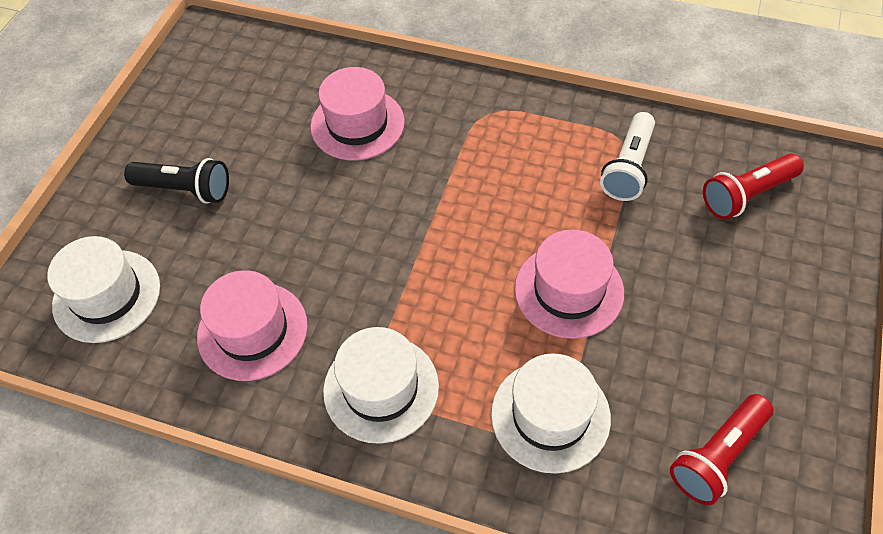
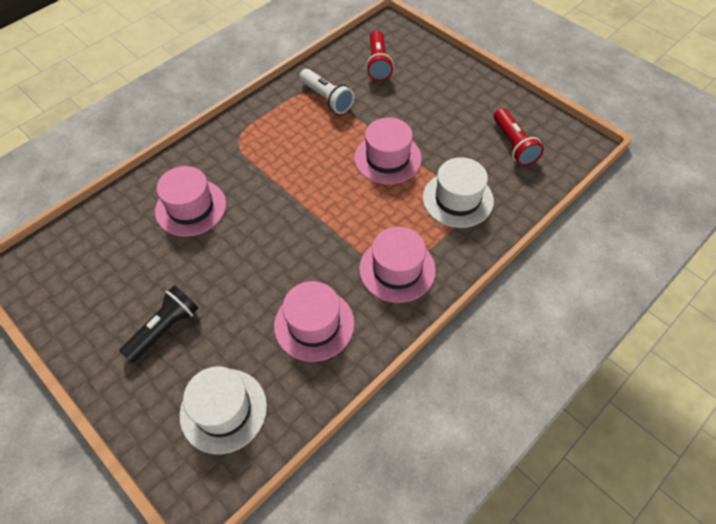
camera: 65 degrees left, 0 degrees up
(381, 388) = (397, 269): white hat -> pink hat

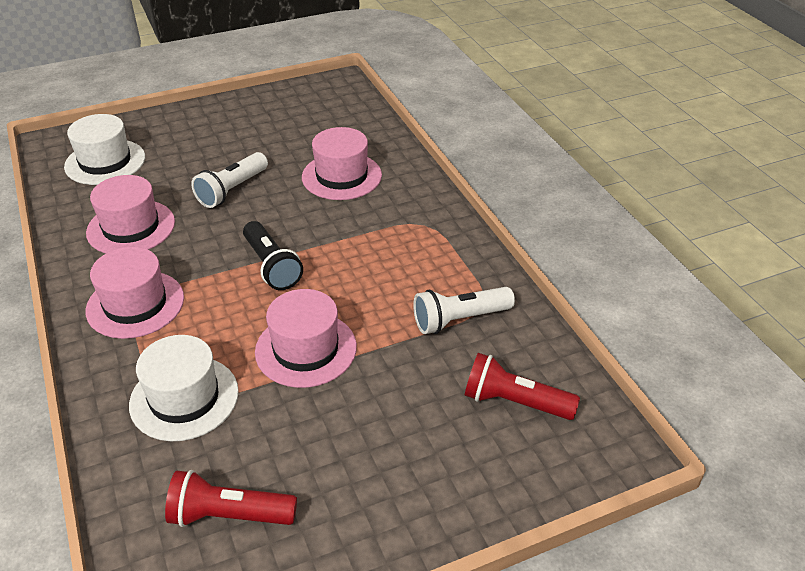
camera: 110 degrees right, 15 degrees down
(164, 329) = (211, 144): black flashlight -> black flashlight (271, 266)
(235, 275) = (232, 190): none -> white flashlight

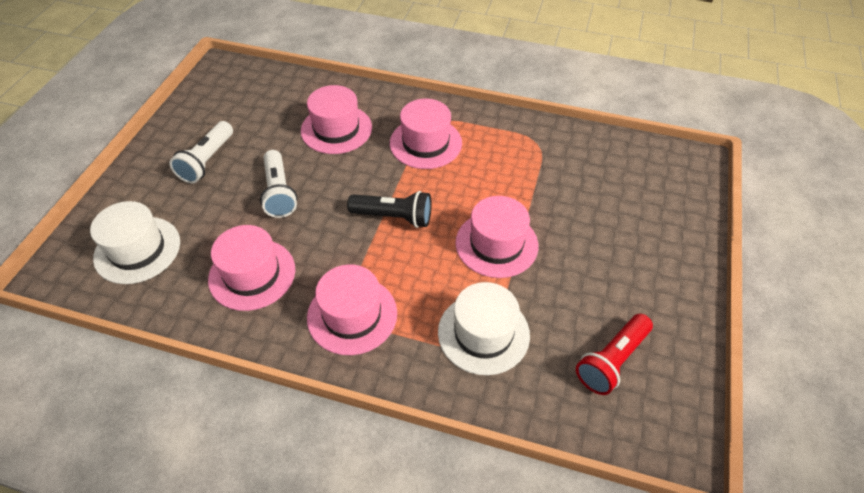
camera: 50 degrees left, 10 degrees up
(388, 234) = (425, 143): none -> pink hat
(459, 319) = (540, 159): white flashlight -> white flashlight (207, 161)
(514, 402) = (627, 178): red flashlight -> none

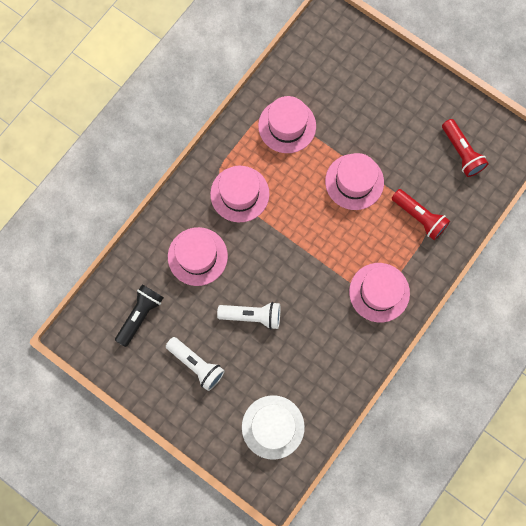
camera: 70 degrees left, 25 degrees up
(252, 274) = (323, 350): pink hat -> pink hat (287, 126)
(394, 217) = (306, 241): black flashlight -> black flashlight (140, 315)
(483, 333) = (419, 217): white hat -> red flashlight

